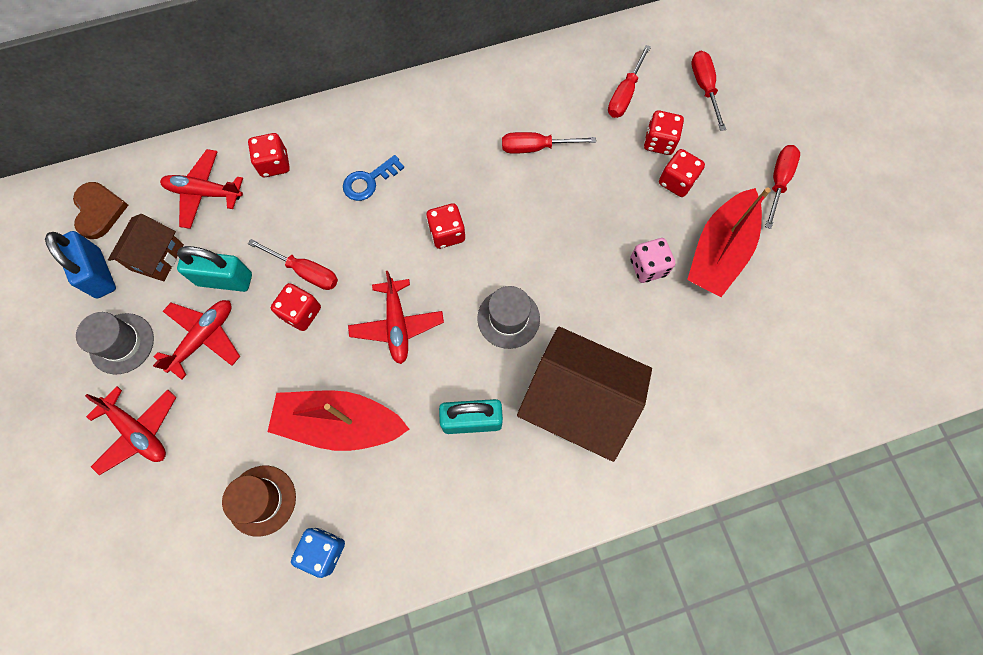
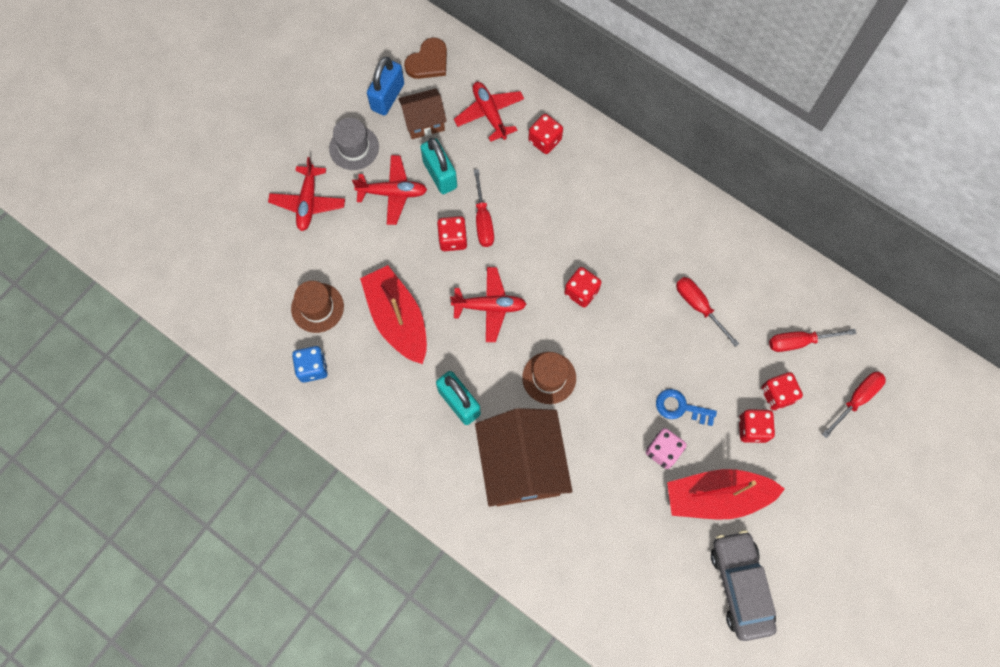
camera: 55 degrees right, 0 degrees up
(369, 181) = (580, 211): blue key -> blue key (680, 407)
(397, 325) = (489, 306): red plane -> red plane turned 135 degrees counterclockwise
(508, 318) = (549, 378): grey hat -> brown hat
(778, 182) = (815, 508): red screwdriver -> none
(811, 287) = (740, 586): none -> grey car

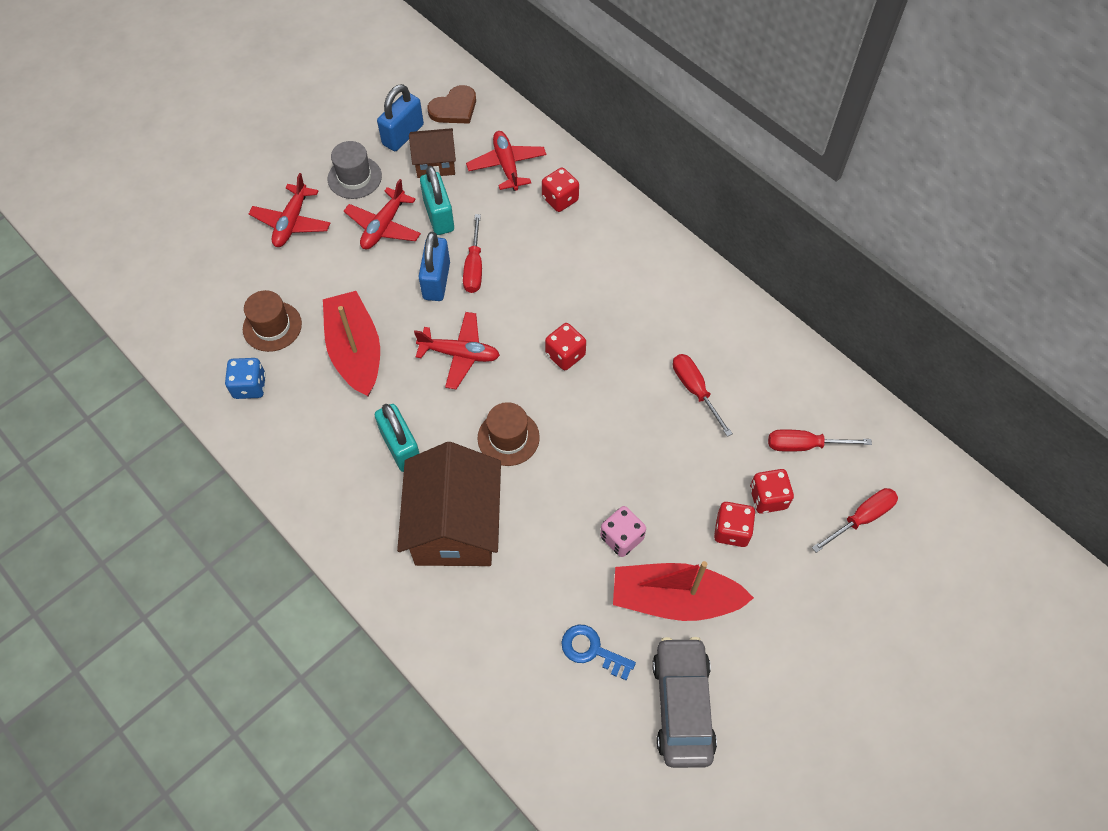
camera: 10 degrees right, 10 degrees down
(392, 193) = (384, 226): red plane -> red plane turned 105 degrees clockwise
(453, 239) = (436, 281): red dice -> blue padlock
(680, 407) = (652, 493): blue key -> blue key (592, 650)

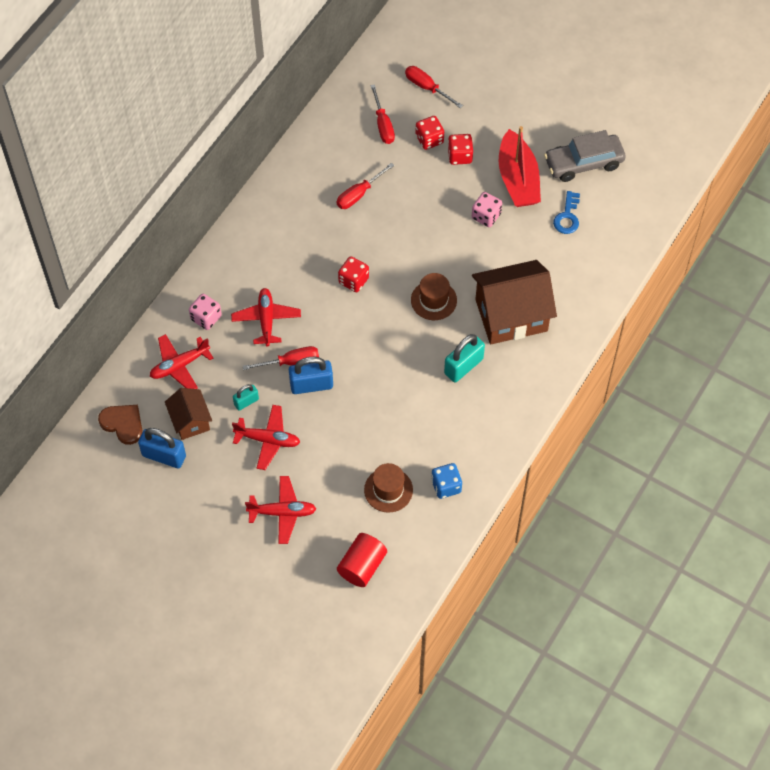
camera: 105 degrees left, 0 degrees up
(195, 281) = (362, 566): none -> red cylinder
(354, 177) = (221, 479): grey hat -> none
(355, 351) = (393, 422): red boat -> none
(439, 216) = (246, 402): turquoise padlock -> turquoise padlock, size x0.58
(460, 354) = (374, 350): red plane -> red plane (266, 320)
(560, 199) = (206, 318): red dice -> pink dice

